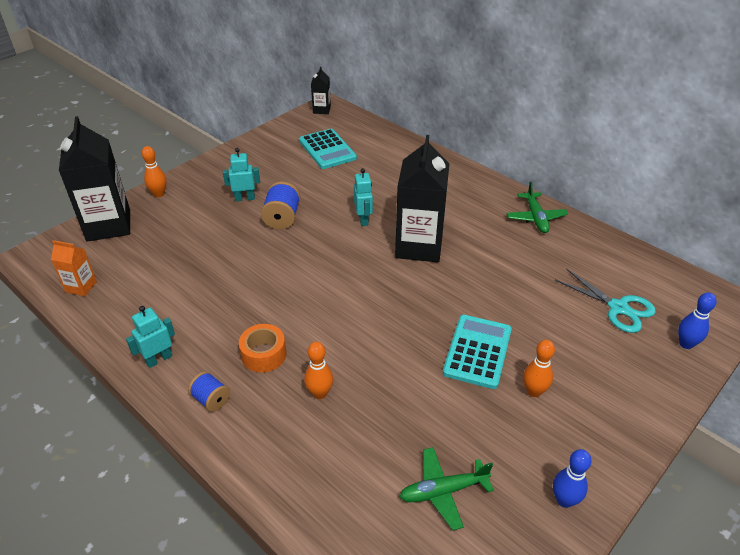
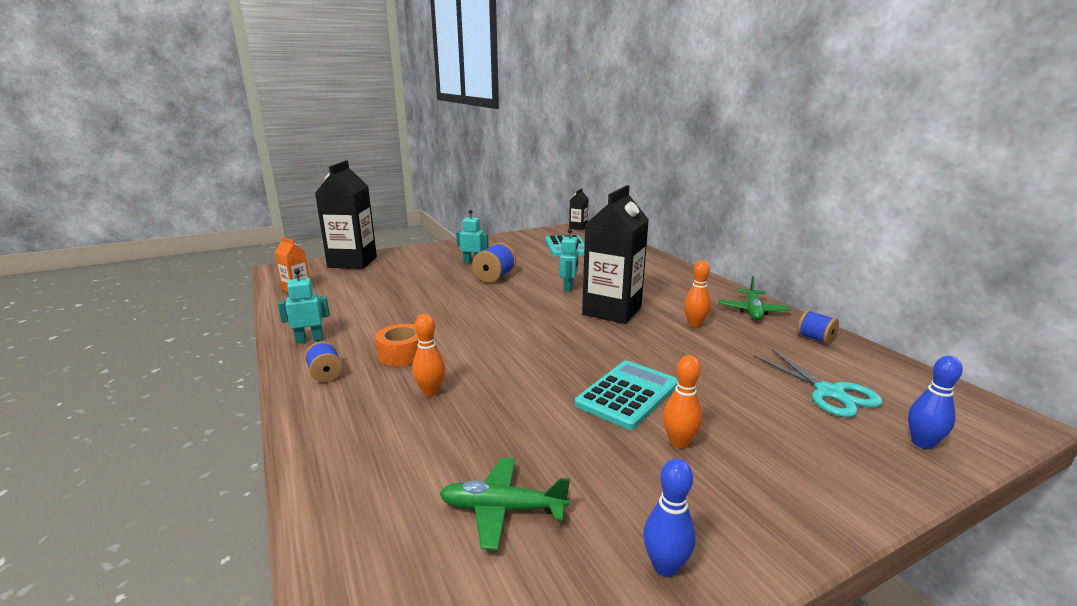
camera: 20 degrees right, 20 degrees down
(159, 194) = (407, 252): orange bowling pin -> orange bowling pin (694, 324)
(593, 244) = (815, 338): none -> blue spool

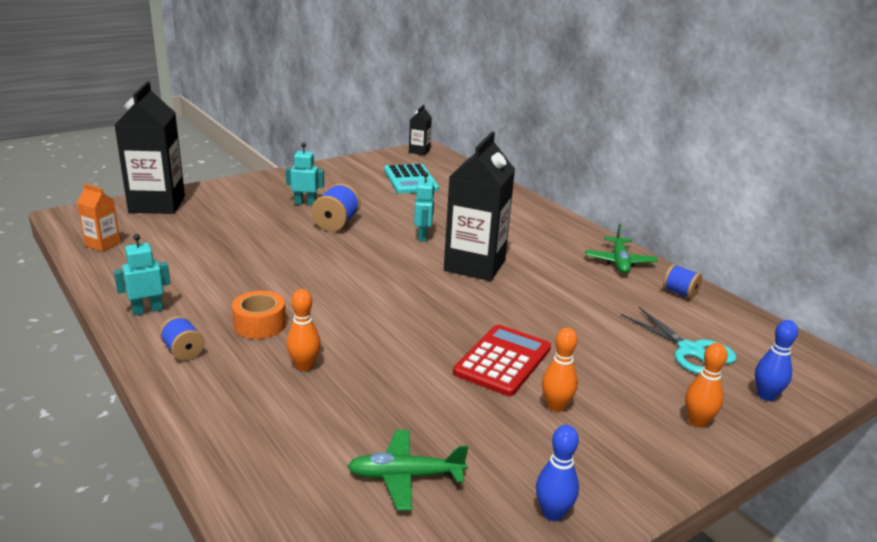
camera: 10 degrees left, 5 degrees up
(627, 394) = (503, 361): turquoise calculator -> red calculator
(694, 324) = (562, 279): orange bowling pin -> orange bowling pin (697, 422)

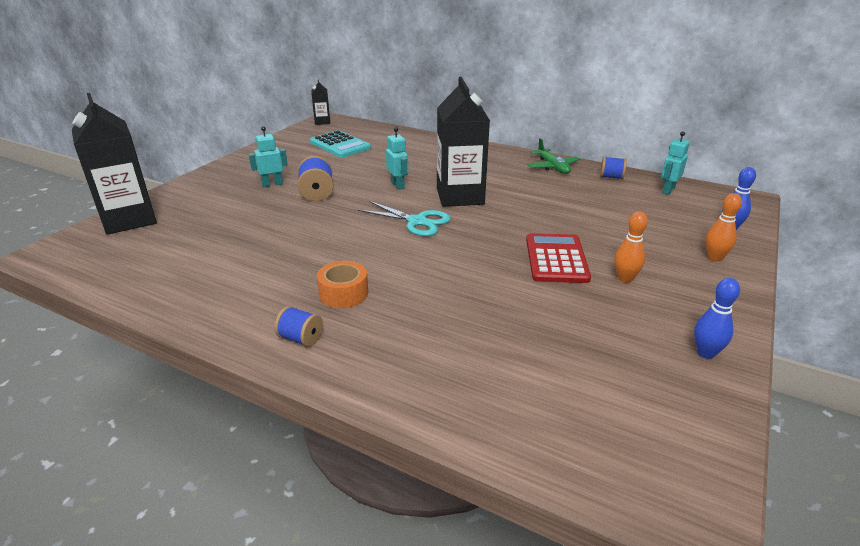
camera: 25 degrees left, 5 degrees up
(103, 244) = (111, 270): orange carton -> none
(147, 310) = (225, 315): turquoise robot -> turquoise robot (668, 190)
(304, 366) = (418, 314): orange bowling pin -> none
(405, 476) = (587, 368): green plane -> none
(690, 350) = (659, 213): turquoise scissors -> turquoise scissors (417, 221)

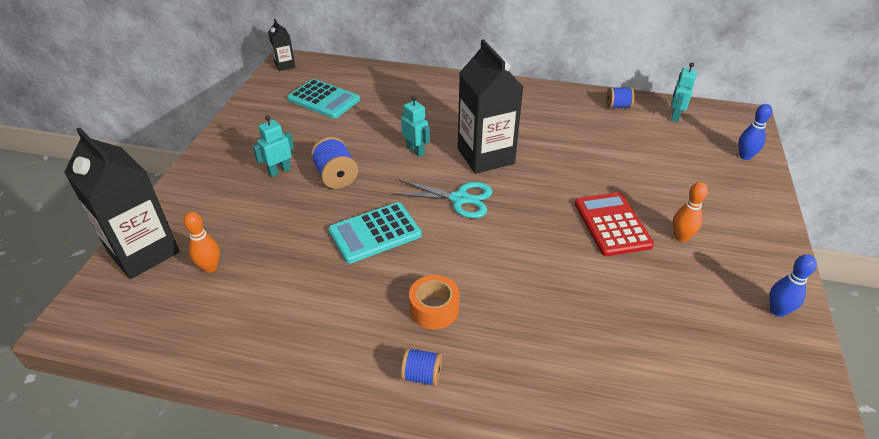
camera: 15 degrees left, 10 degrees up
(325, 234) = (375, 233): none -> turquoise calculator
(552, 167) = (557, 100): green plane -> none
(714, 258) = (745, 197): orange bowling pin -> orange bowling pin (210, 267)

